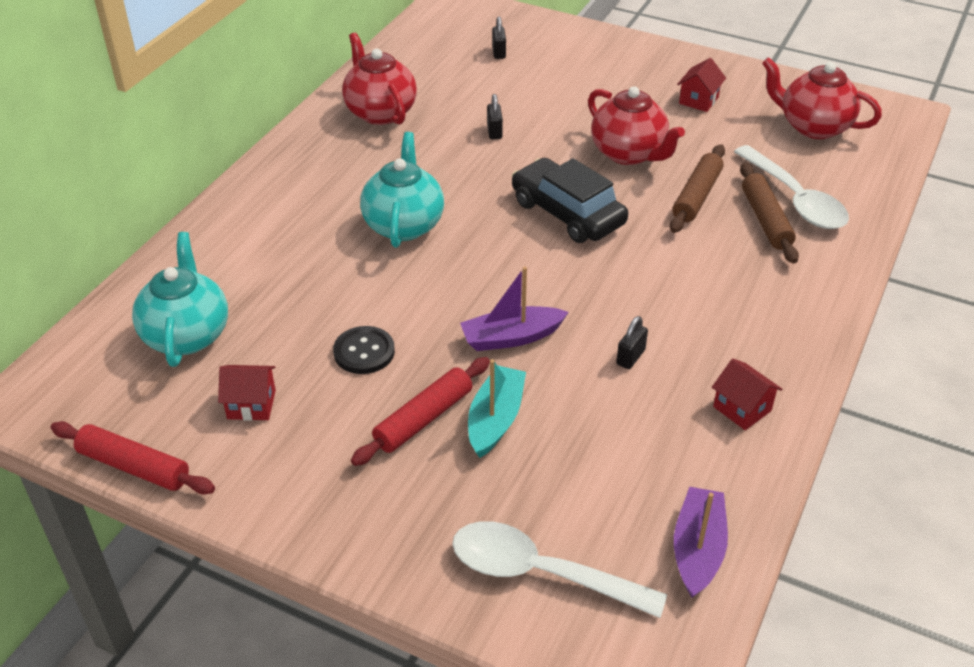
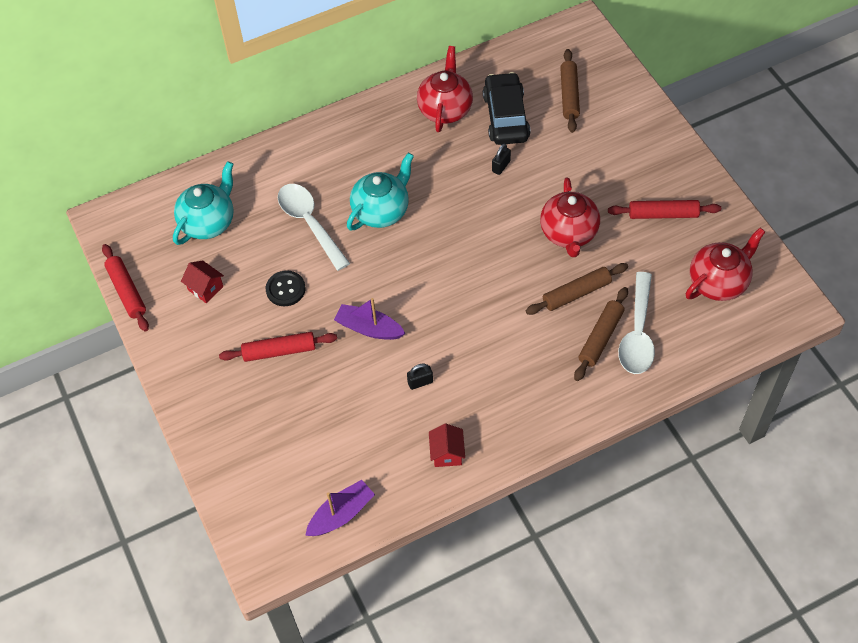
camera: 40 degrees right, 15 degrees up
(495, 419) = (314, 375): turquoise boat -> none
(499, 52) = (569, 95): black padlock -> brown rolling pin
(541, 573) = (257, 474): white spoon -> white spoon (310, 223)
(567, 213) = (484, 259): black car -> black car (506, 116)
(698, 100) = (663, 214): red house -> red rolling pin
(813, 126) = (718, 282): red teapot -> red teapot turned 75 degrees clockwise

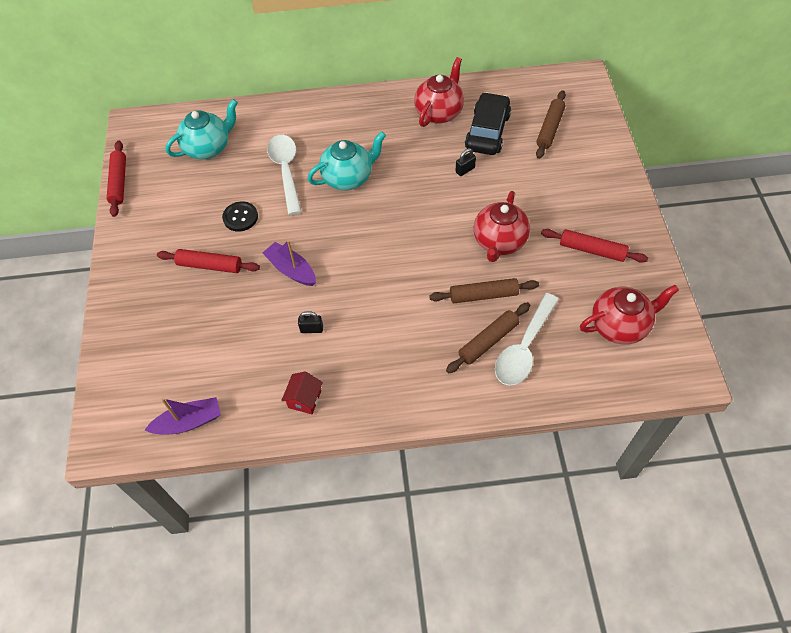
camera: 20 degrees right, 0 degrees up
(205, 288) = (179, 198): red house -> none

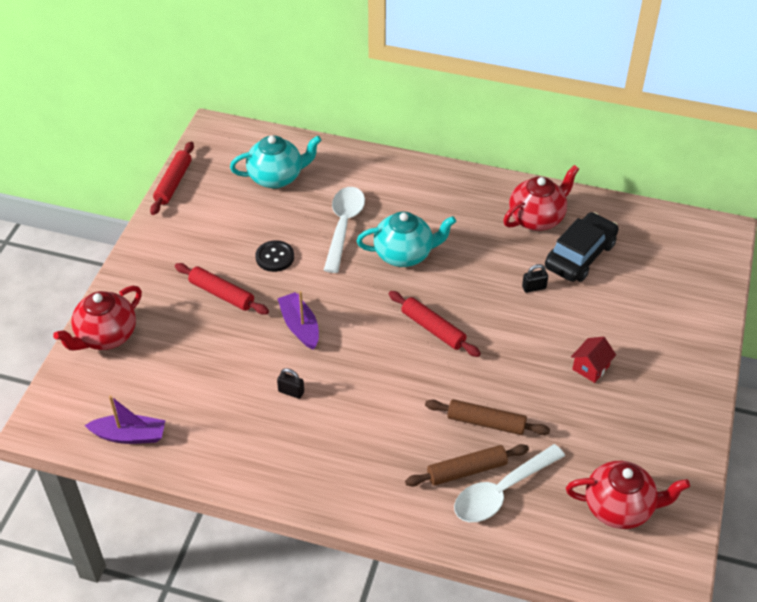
camera: 20 degrees right, 10 degrees down
(304, 399) = (250, 456): red house -> red house (590, 368)
(499, 242) = (532, 375): red teapot -> red teapot (106, 336)
(550, 129) = (653, 275): brown rolling pin -> none
(592, 250) = (631, 419): red rolling pin -> red rolling pin (433, 329)

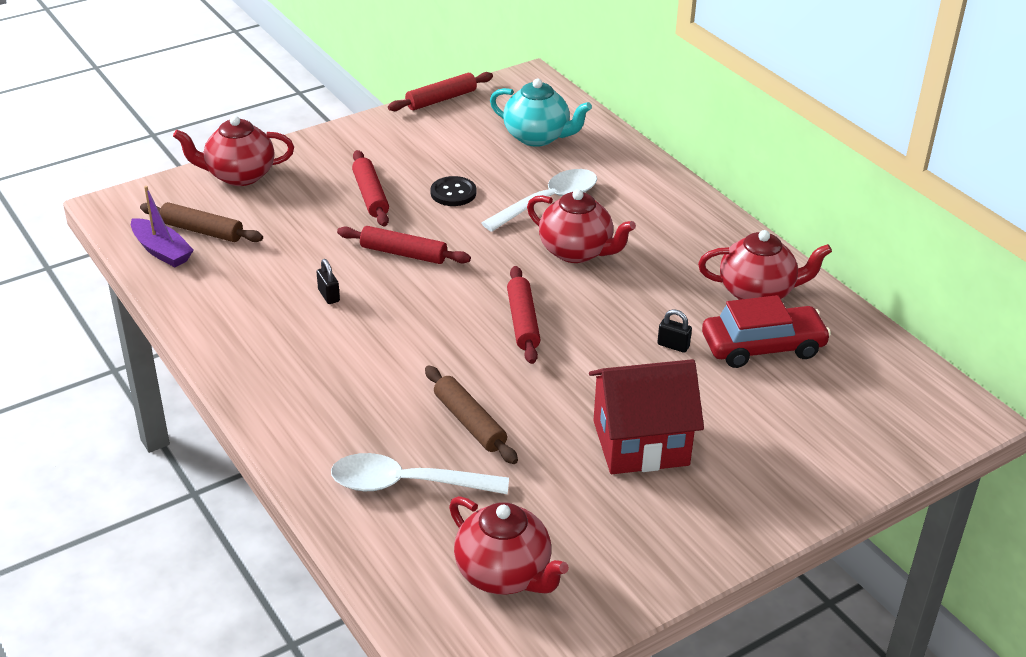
camera: 40 degrees right, 10 degrees down
(300, 326) = (403, 253): purple boat -> red rolling pin
(404, 254) = (576, 252): turquoise teapot -> red teapot
(466, 470) = (398, 447): brown rolling pin -> brown rolling pin (202, 231)
(580, 255) = (763, 347): black car -> red car
(590, 368) = (640, 443): red house -> red house, size x2.16

